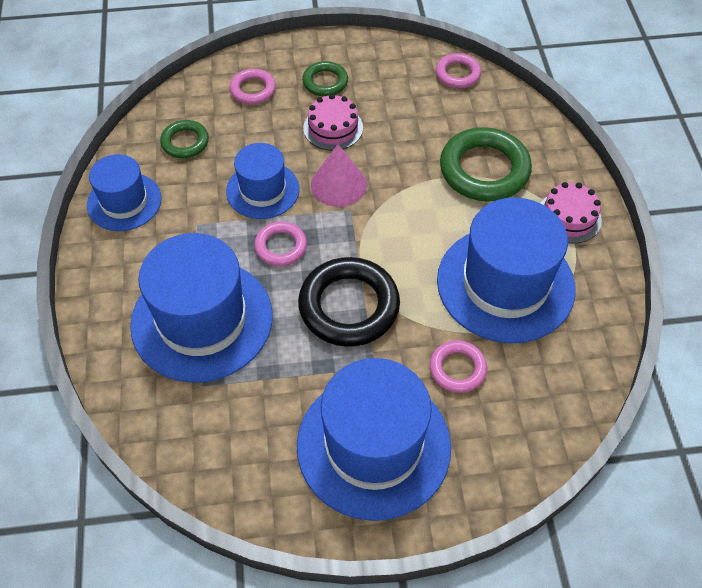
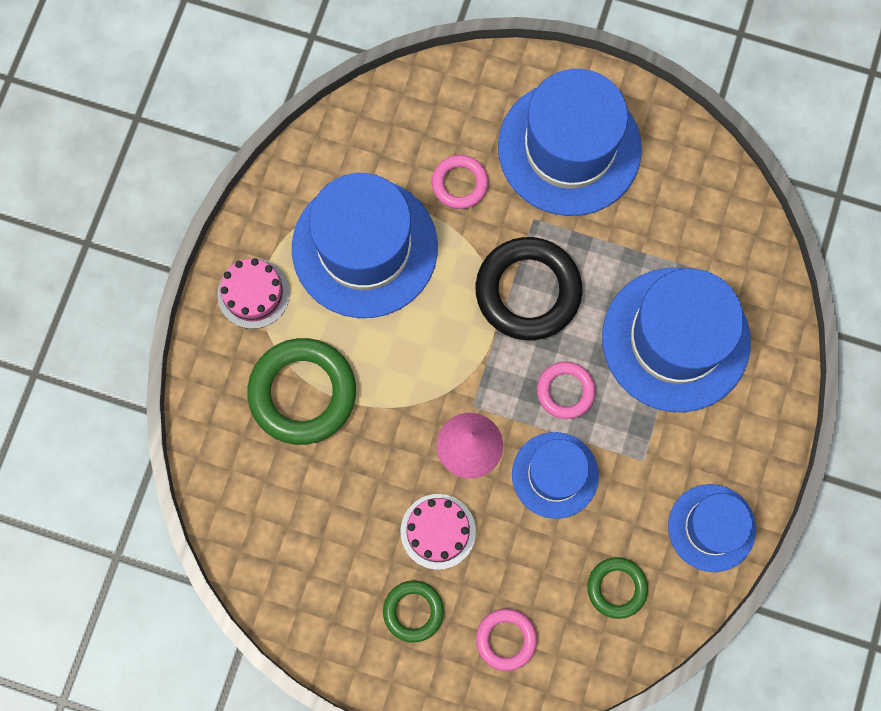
camera: 155 degrees left, 20 degrees up
(457, 74) = (248, 550): pink ring -> none

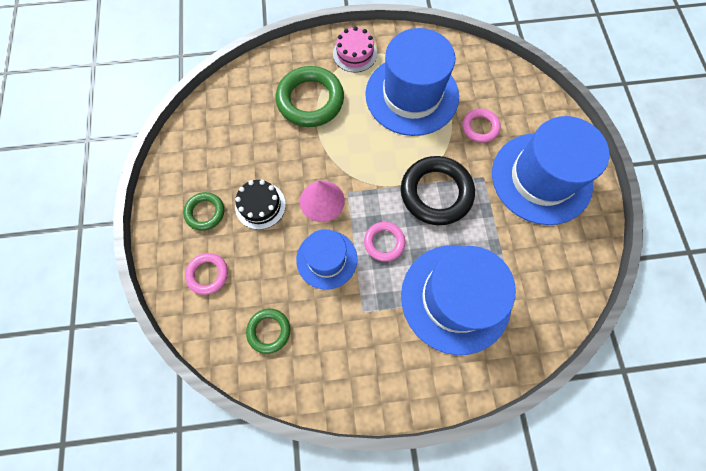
camera: 65 degrees right, 5 degrees down
(438, 531) = (260, 205): pink cake -> black cake
(711, 528) = (338, 379): blue hat -> none

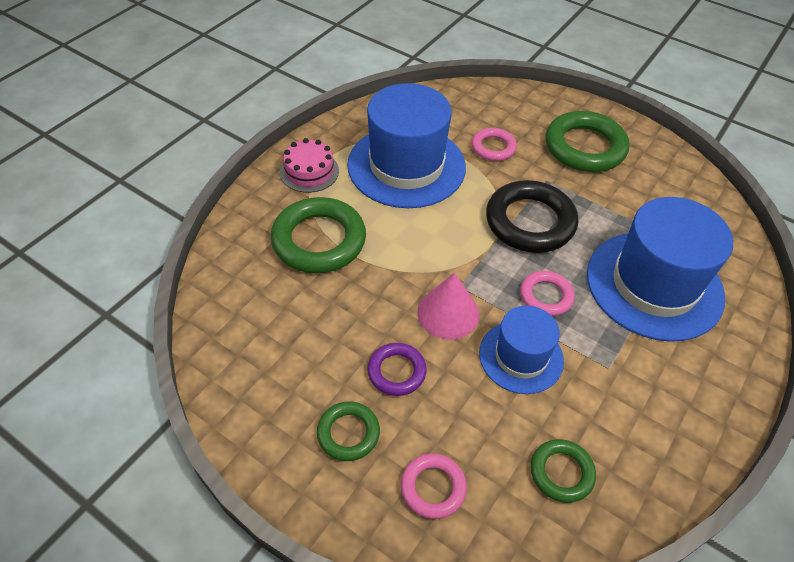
camera: 50 degrees left, 20 degrees down
(260, 205) = (396, 371): black cake -> purple ring
(541, 178) = (584, 147): blue hat -> green ring

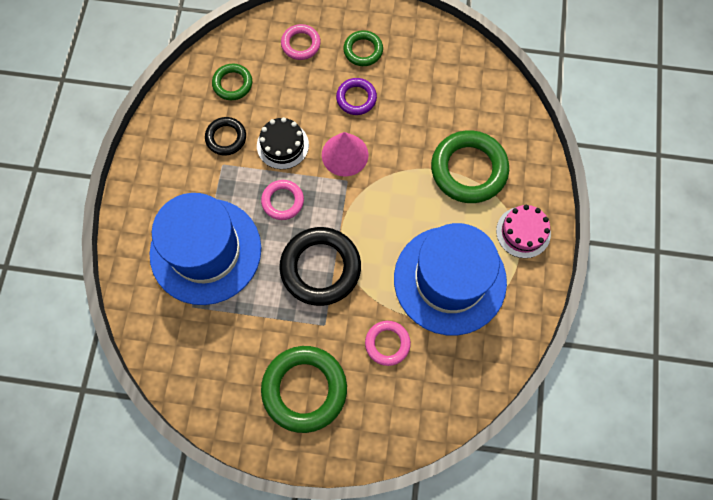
camera: 155 degrees right, 20 degrees up
(521, 357) = (282, 145): blue hat -> black cake
(594, 399) = (226, 138): none -> black ring

